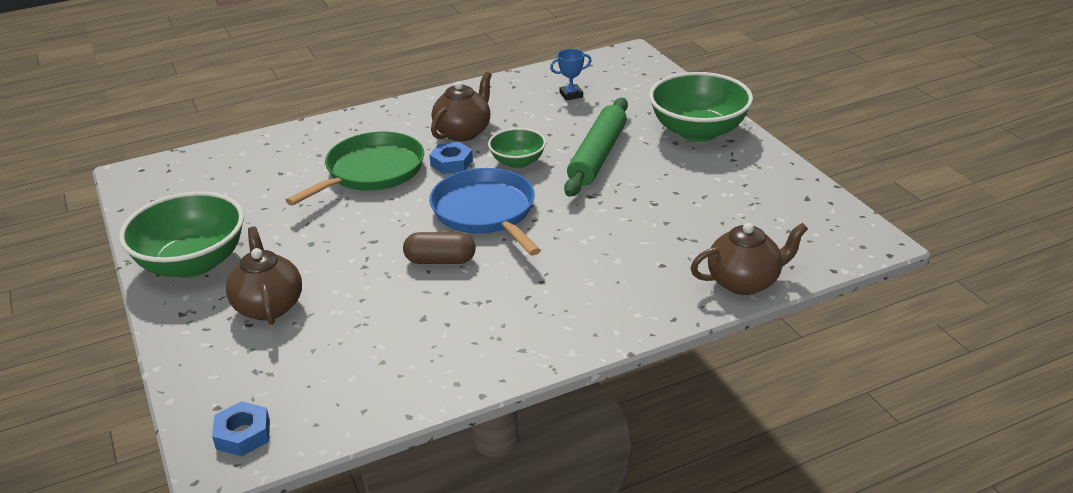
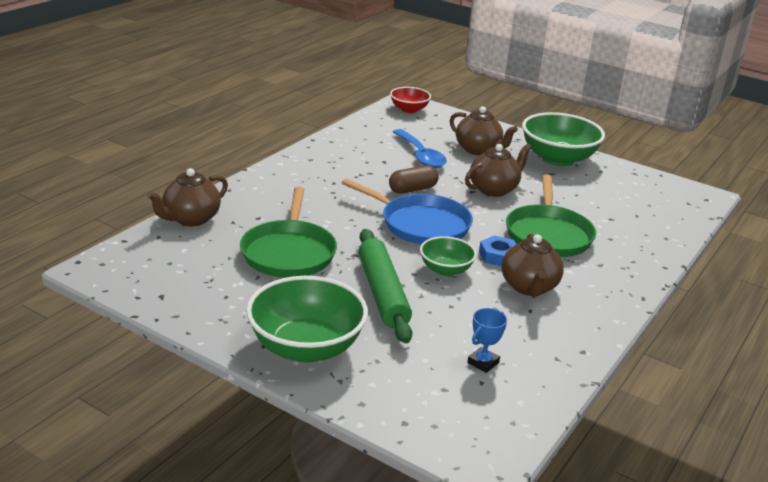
camera: 145 degrees right, 5 degrees down
(243, 434) = (409, 110): blue nut -> red bowl
(344, 237) = (494, 189): none -> brown teapot
(361, 316) = (420, 155): none -> blue spoon
(656, 213) = (289, 252): none -> green pan

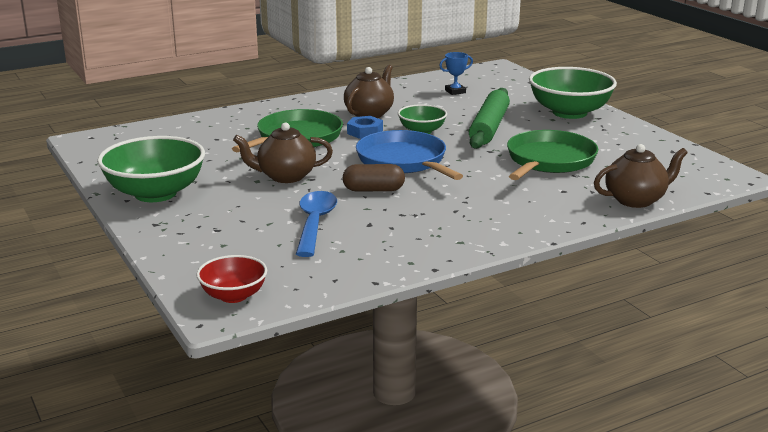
camera: 150 degrees left, 5 degrees down
(478, 150) = (231, 218): brown teapot -> none

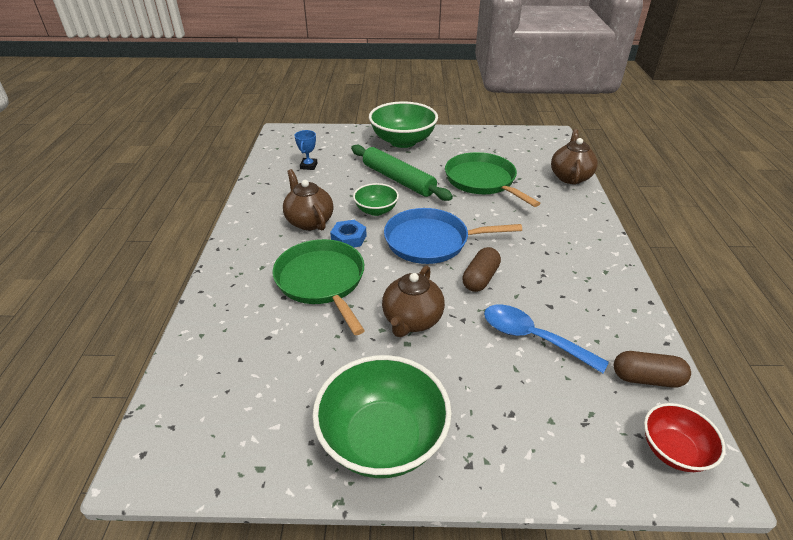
camera: 60 degrees left, 15 degrees up
(312, 277) = (646, 378): none -> brown capsule

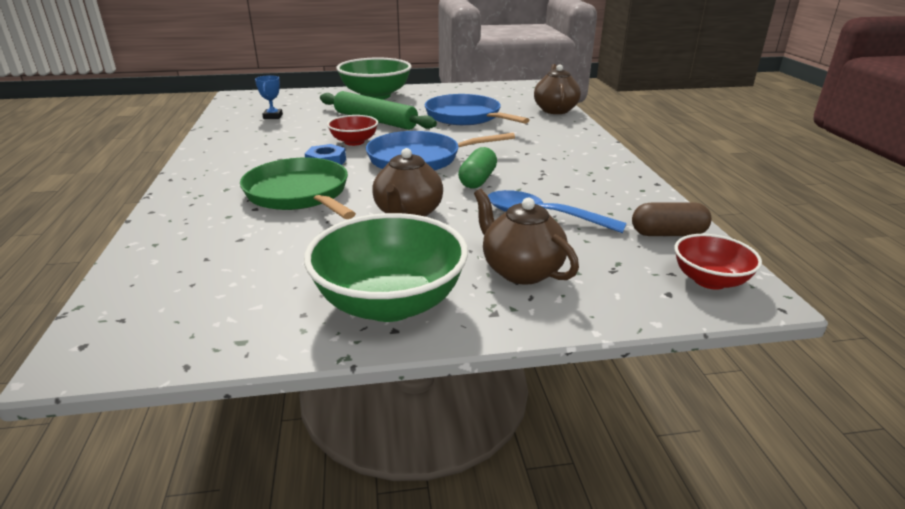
camera: 10 degrees left, 10 degrees down
(309, 221) = (278, 153): brown teapot -> brown teapot (521, 270)
(376, 210) = (354, 142): green bowl -> red bowl
(480, 278) = (477, 180): brown capsule -> green capsule
(482, 181) = (465, 117): green pan -> blue pan

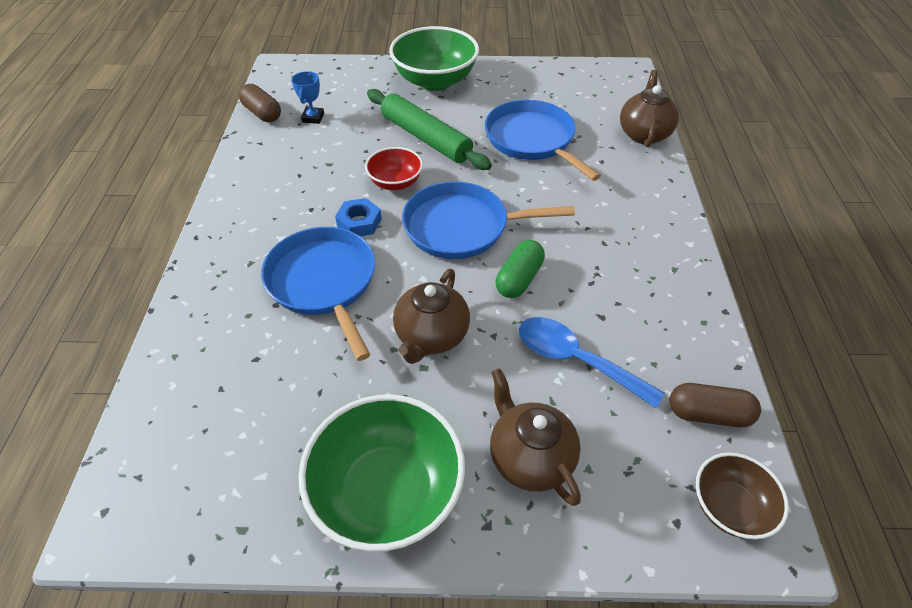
camera: 10 degrees right, 20 degrees up
(226, 116) = (262, 113): none -> brown capsule
(299, 194) = (323, 282): green pan -> blue pan
(709, 280) = (729, 507): red bowl -> brown bowl

